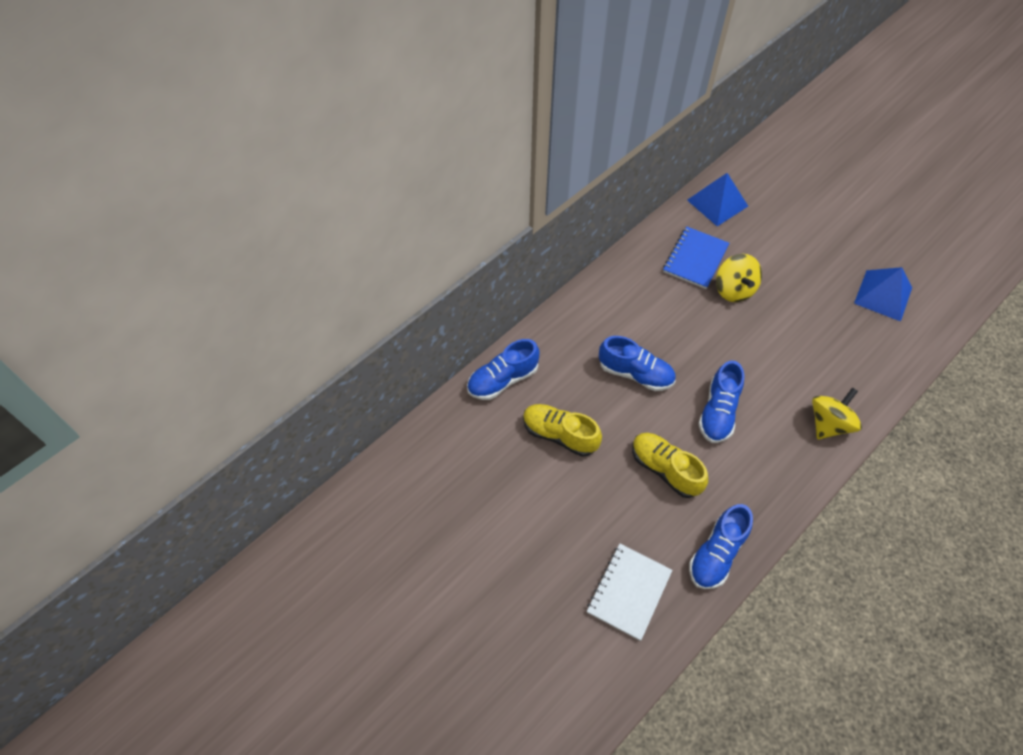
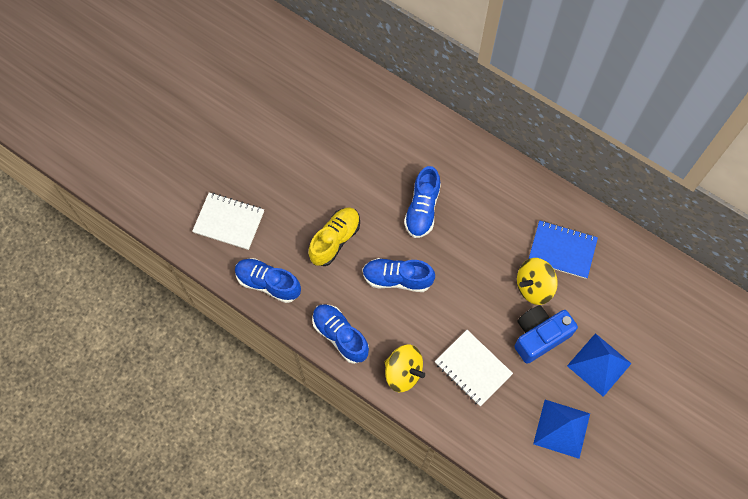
camera: 80 degrees right, 10 degrees up
(503, 379) = (395, 108): blue shoe -> blue shoe (340, 336)
(560, 435) = (352, 158): yellow shoe -> none
(717, 203) = (640, 267): blue pyramid -> blue pyramid (599, 364)
(787, 295) = (539, 336): none -> blue camera
(823, 358) = (473, 368): none -> white notebook

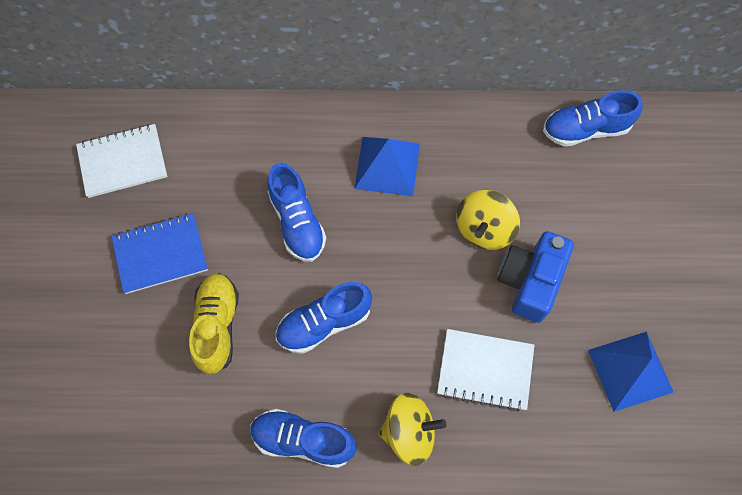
camera: 35 degrees left, 0 degrees up
(229, 222) = (66, 392): white notebook -> white notebook (123, 162)
(268, 283) = (168, 436): blue shoe -> blue shoe (585, 129)
(562, 250) = (484, 169): blue notebook -> blue notebook (160, 254)
(599, 364) = (615, 269): blue pyramid -> blue pyramid (387, 166)

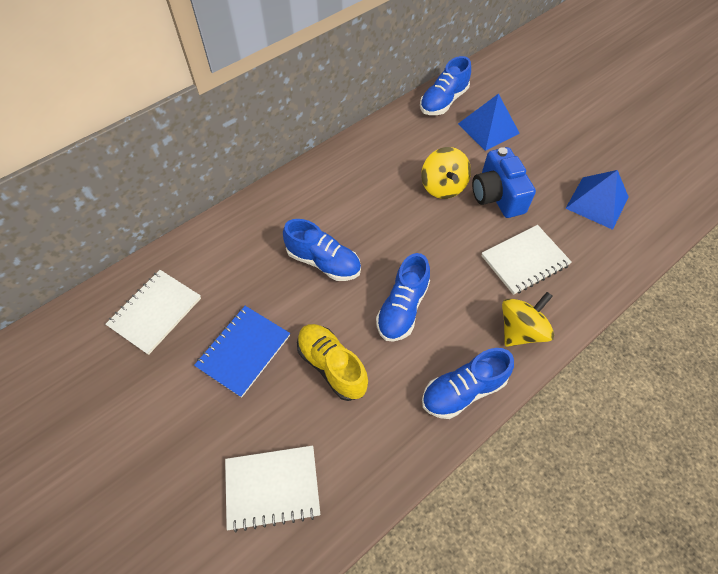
camera: 40 degrees left, 10 degrees down
(87, 387) = (272, 487): none -> white notebook
(387, 166) = (349, 191): blue pyramid -> blue pyramid (488, 128)

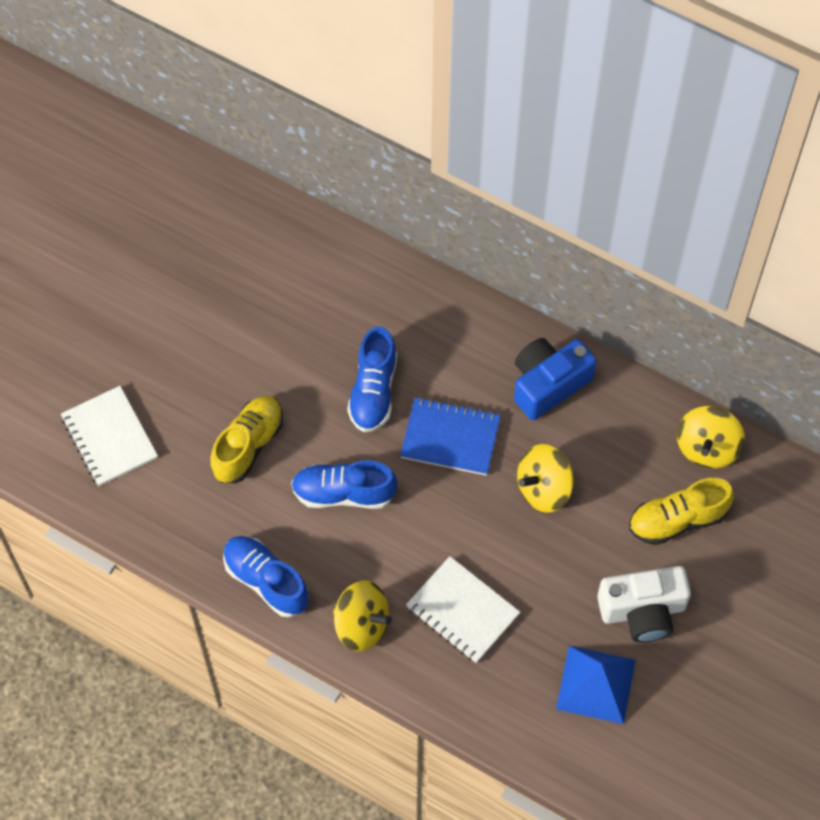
camera: 70 degrees right, 5 degrees up
(155, 312) = (247, 254): white notebook -> none
(244, 351) = (234, 356): blue notebook -> blue notebook (450, 438)
(443, 101) = (707, 448): blue shoe -> yellow spinning top
(488, 128) = (677, 520): blue pyramid -> yellow shoe
(497, 195) = (555, 557): blue camera -> blue camera (548, 384)
(548, 163) = (642, 611): none -> white camera

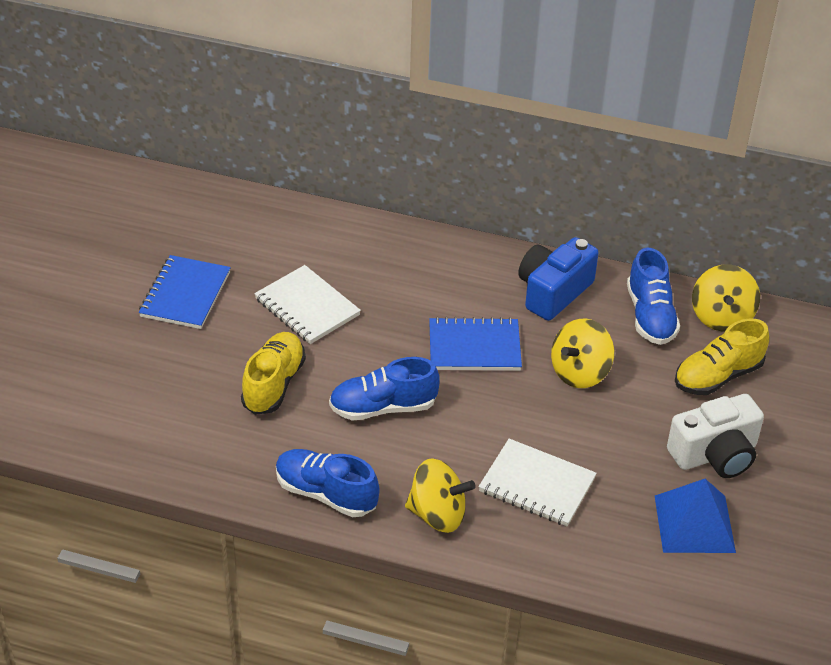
camera: 15 degrees left, 20 degrees down
(109, 438) = (127, 400): white notebook -> white notebook (307, 307)
(189, 319) = (185, 294): none -> blue notebook
(373, 391) = (386, 322): blue shoe -> blue shoe (650, 316)

